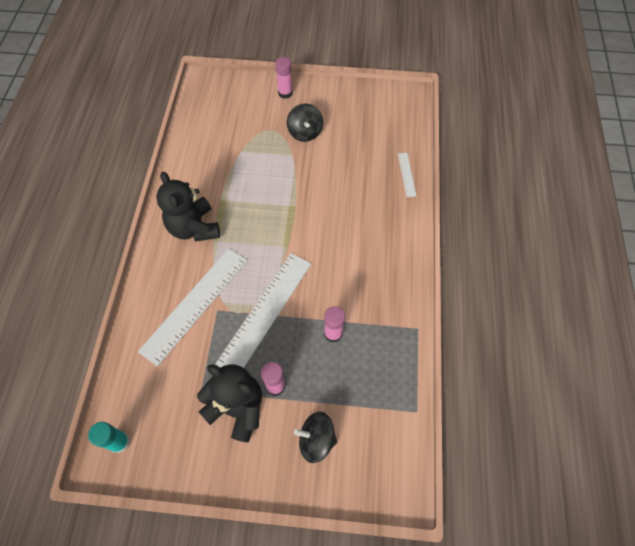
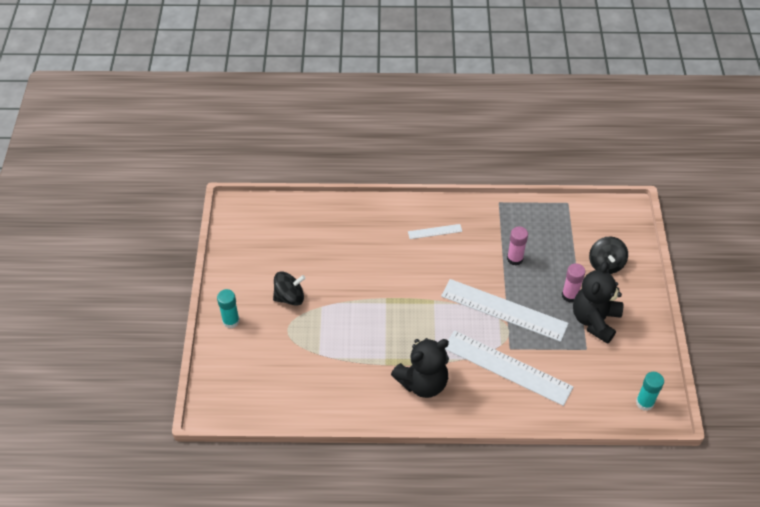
camera: 95 degrees left, 10 degrees down
(285, 93) = (231, 321): pink glue stick -> turquoise glue stick
(406, 174) = (339, 210): white ruler -> white ruler (435, 231)

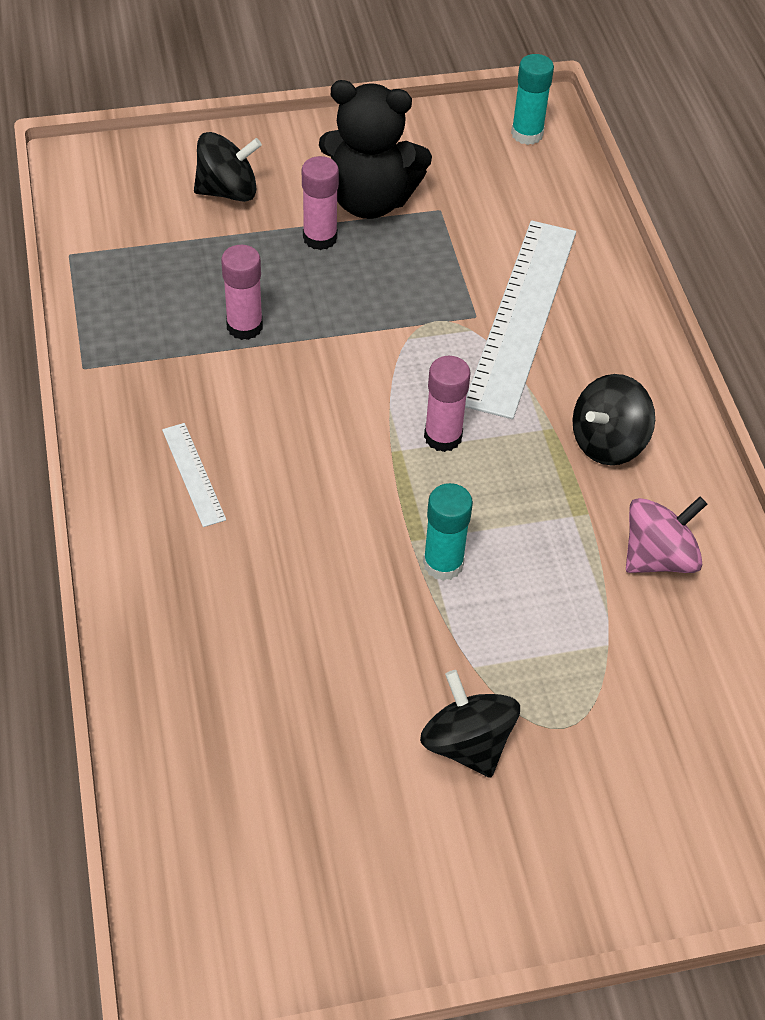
camera: 105 degrees left, 0 degrees up
(231, 321) = (582, 867): turquoise glue stick -> turquoise glue stick (443, 563)
(356, 384) = (658, 557): none -> pink spinning top
(423, 382) = (607, 442): black teddy bear -> black spinning top
(438, 320) = (443, 437): none -> pink glue stick
(504, 310) = (384, 332): white ruler -> none

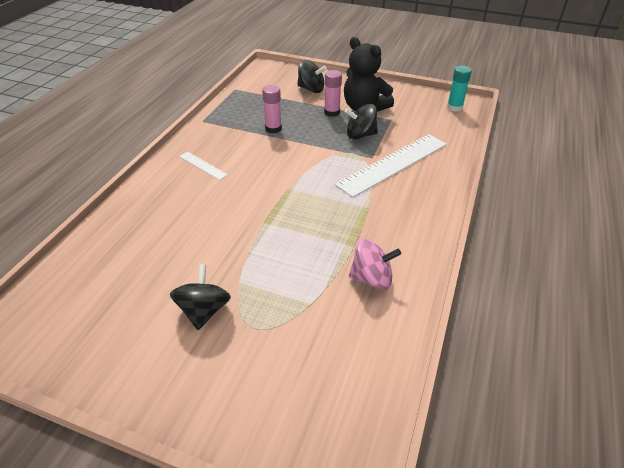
camera: 35 degrees right, 10 degrees down
(193, 474) = (203, 165): white ruler -> white ruler turned 60 degrees counterclockwise
(443, 437) = (315, 192): pink glue stick -> none
(443, 563) = (267, 236): turquoise glue stick -> none
(607, 442) = (390, 223): black spinning top -> black spinning top (360, 135)

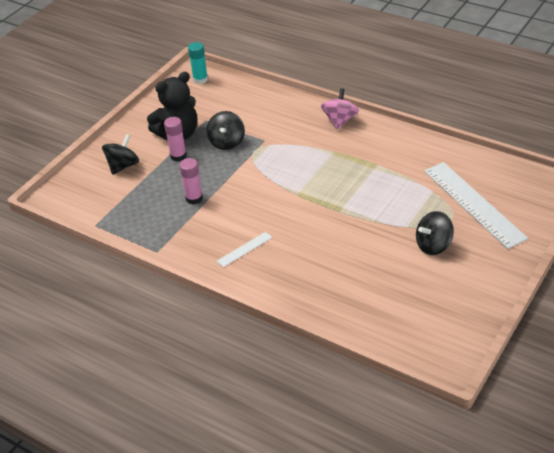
camera: 75 degrees left, 0 degrees up
(203, 311) = (433, 245): black spinning top -> black spinning top turned 45 degrees counterclockwise
(372, 279) = (413, 159): pink spinning top -> pink spinning top (340, 120)
(393, 164) = (279, 129): white ruler -> white ruler (474, 203)

